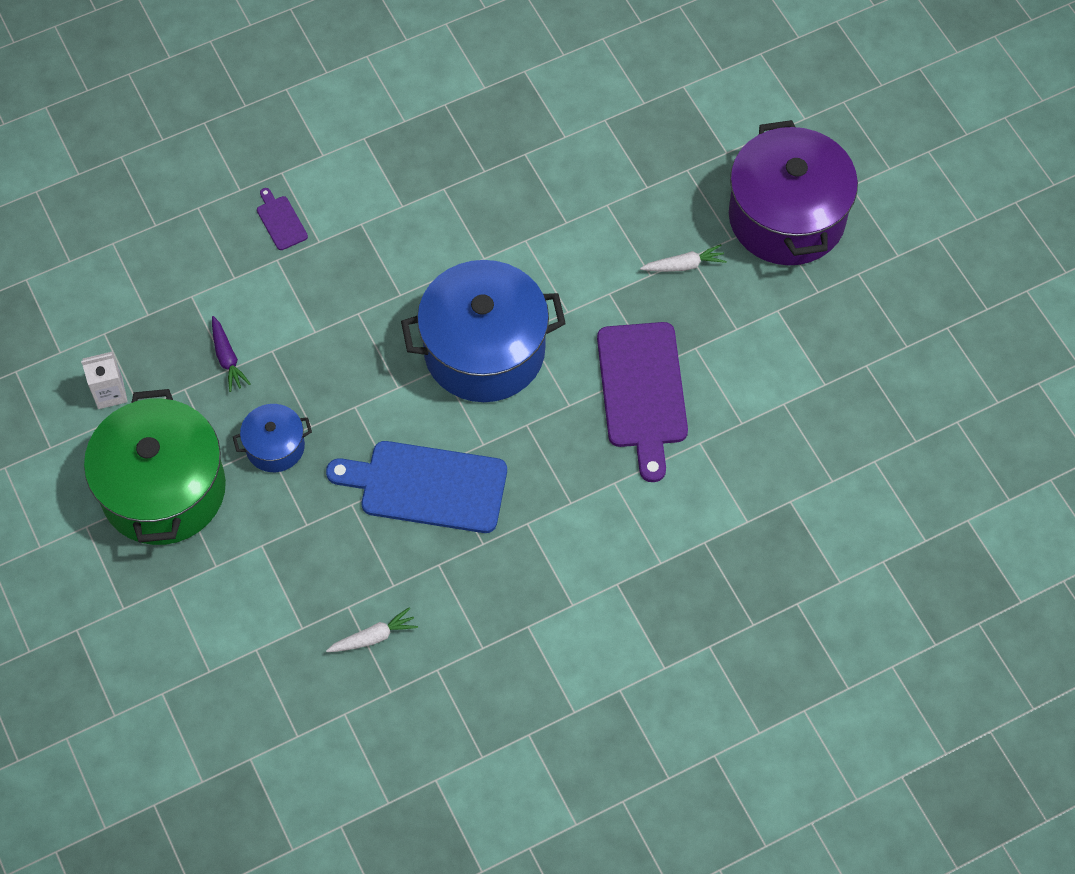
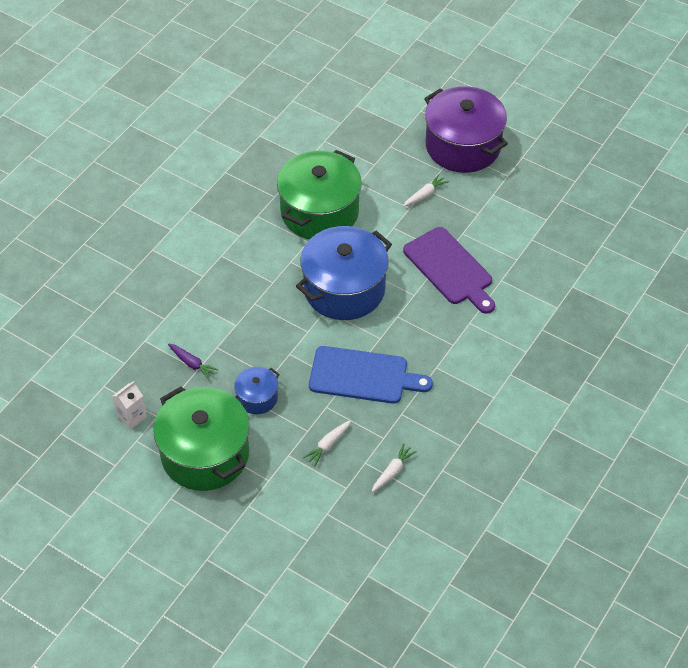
camera: 30 degrees left, 10 degrees down
(280, 221) = (171, 275): purple cutting board -> none
(318, 558) = (327, 445): none -> white carrot
(426, 486) = (363, 376): blue cutting board -> blue cutting board turned 150 degrees counterclockwise
(527, 222) = (319, 212): none -> green pot

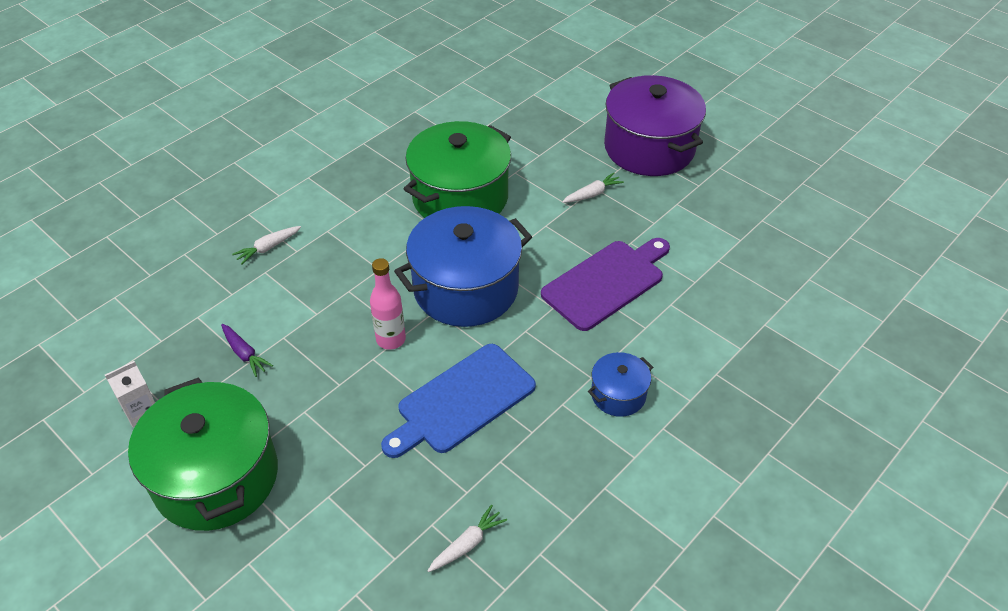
camera: 10 degrees right, 5 degrees down
(257, 398) = (312, 410): blue pot -> blue pot (618, 394)
(298, 337) = (391, 339): none -> pink bottle
(327, 445) = (386, 490): white carrot -> white carrot (268, 248)
(363, 376) = (461, 401): blue cutting board -> blue cutting board turned 120 degrees clockwise
(450, 269) = (606, 282): purple cutting board -> purple cutting board turned 105 degrees counterclockwise

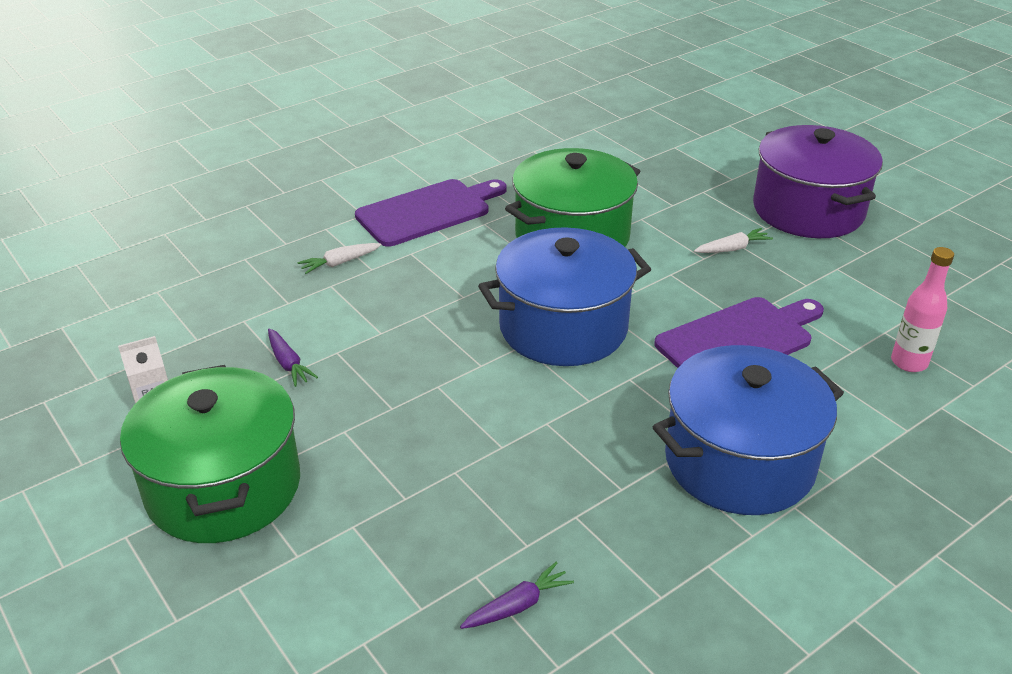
camera: 10 degrees right, 10 degrees down
(334, 185) = (428, 211): none -> purple cutting board
(391, 339) = (463, 369): pink bottle -> pink bottle (909, 362)
(461, 401) = (537, 444): blue cutting board -> none
(467, 544) = (518, 605): white carrot -> purple carrot
(618, 394) = (739, 462): blue pot -> blue pot, size x2.10

